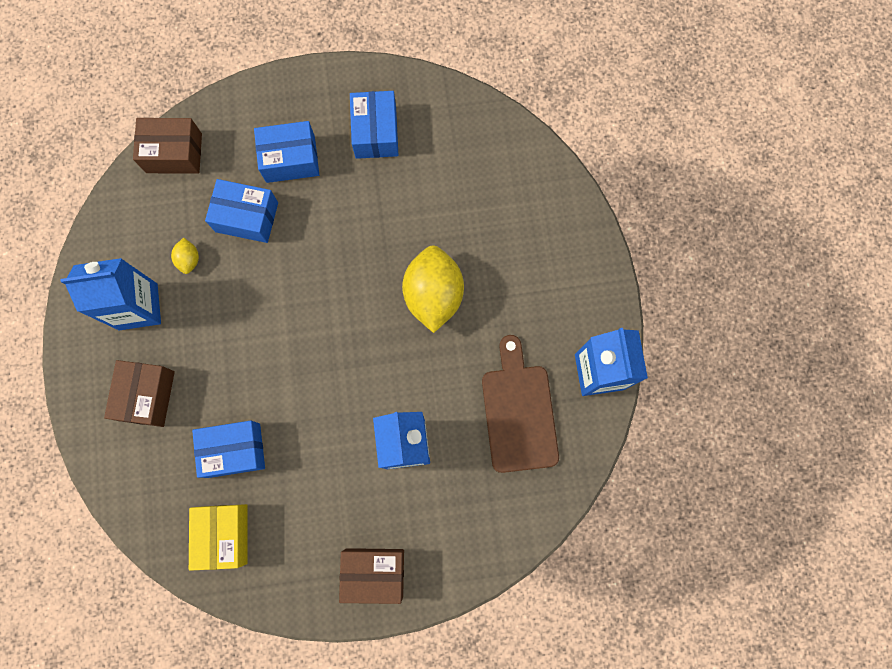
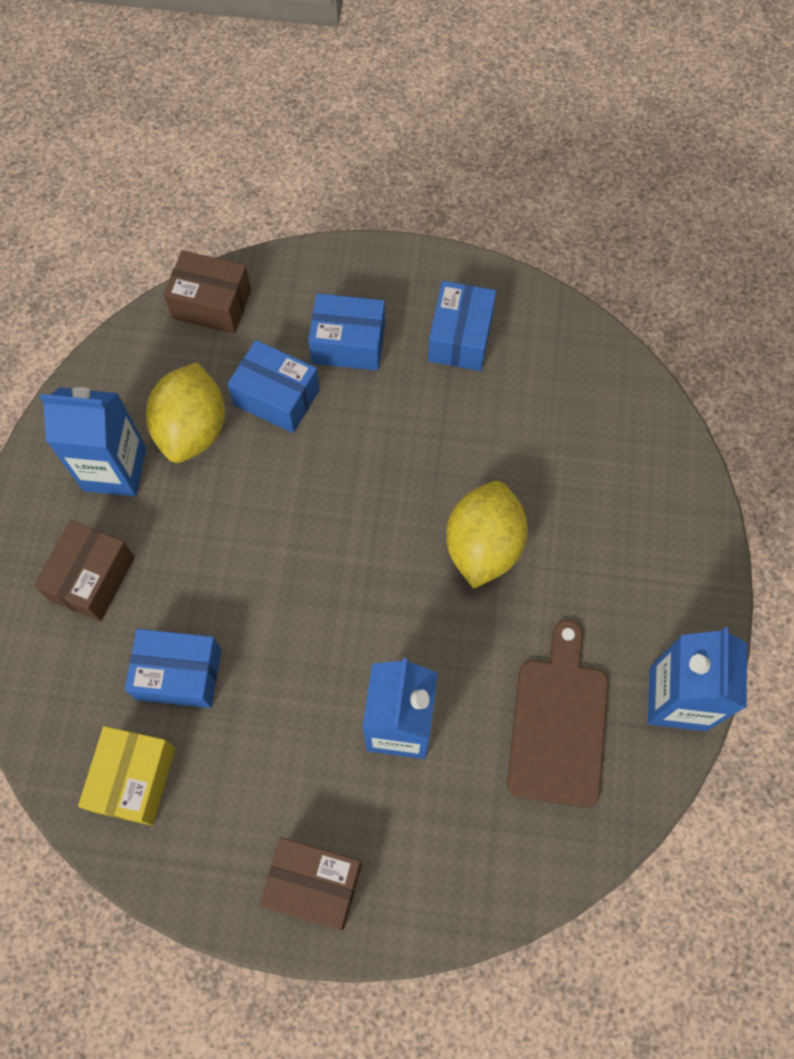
camera: 15 degrees right, 10 degrees down
(189, 259) = (193, 429): yellow lemon -> yellow lemon, size x2.29

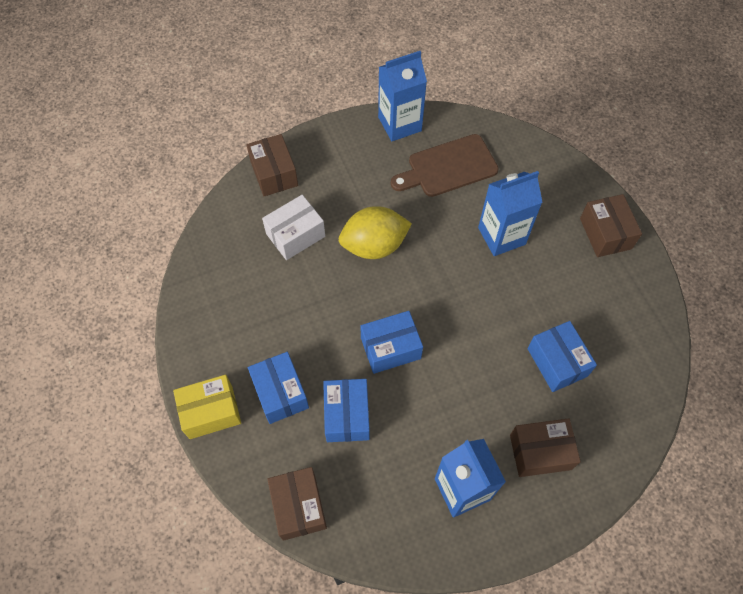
camera: 120 degrees left, 5 degrees down
(134, 779) = (627, 349): yellow box -> yellow box (211, 412)
(193, 429) = (402, 456): yellow lemon -> none
(460, 337) = (238, 326): blue box -> blue box (390, 348)
(555, 458) = (295, 235): none -> white box
(672, 479) = (274, 174): none -> brown box

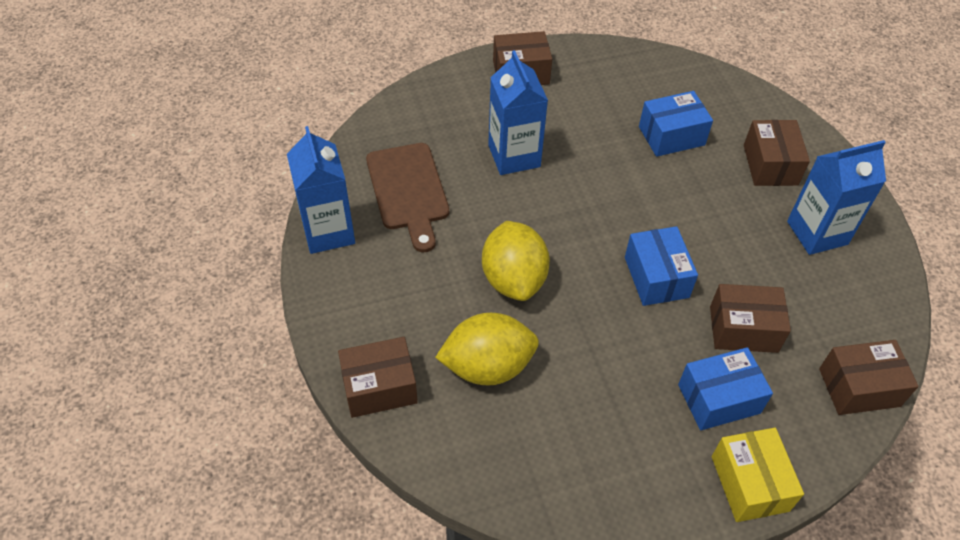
camera: 85 degrees left, 10 degrees down
(295, 235) = (487, 366): white box -> yellow lemon
(347, 415) = (743, 329): blue box -> brown box

